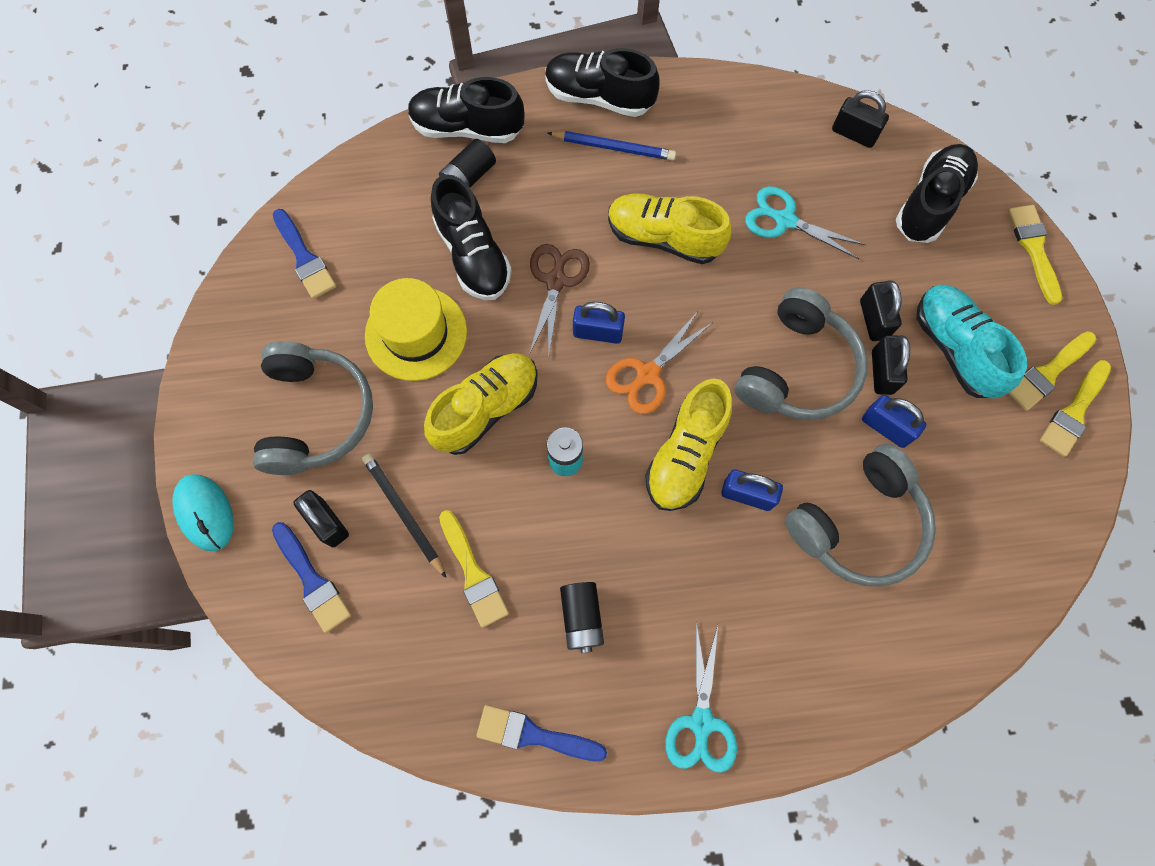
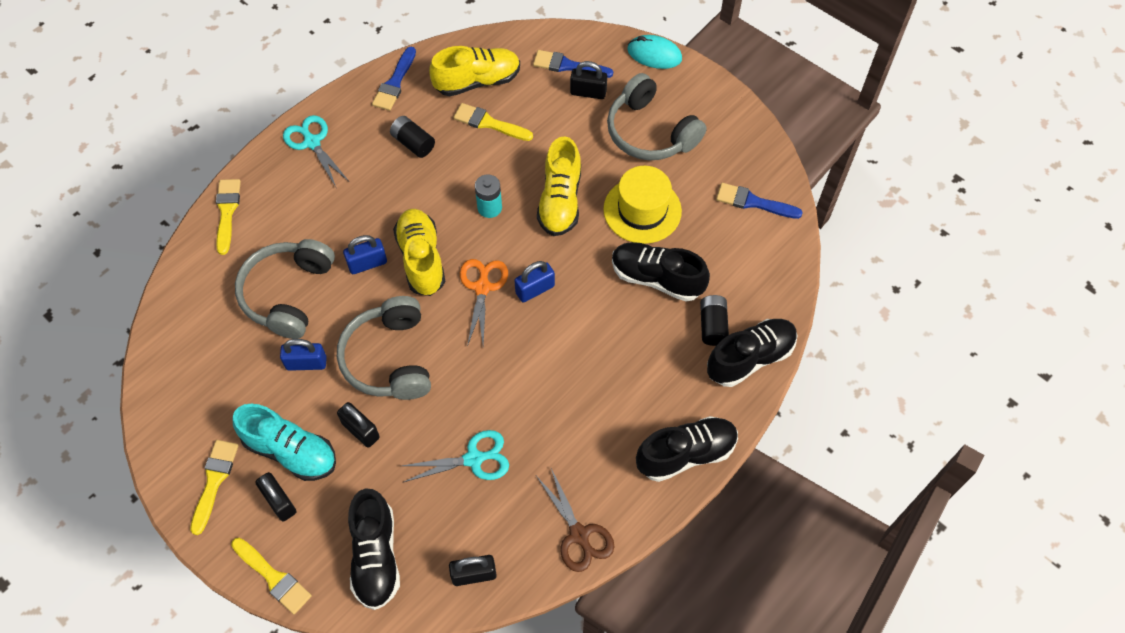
camera: 140 degrees right, 10 degrees down
(404, 513) = (552, 123): black pencil -> none
(534, 735) = (395, 83): blue brush -> blue brush turned 135 degrees clockwise
(556, 281) = (590, 301): brown scissors -> brown scissors (579, 535)
(613, 148) = (639, 422): blue pencil -> none
(664, 238) = (546, 382): yellow shoe -> yellow shoe (477, 81)
(882, 372) = (331, 397): black padlock -> black padlock (279, 502)
(1074, 412) = (182, 465): yellow brush -> yellow brush (227, 212)

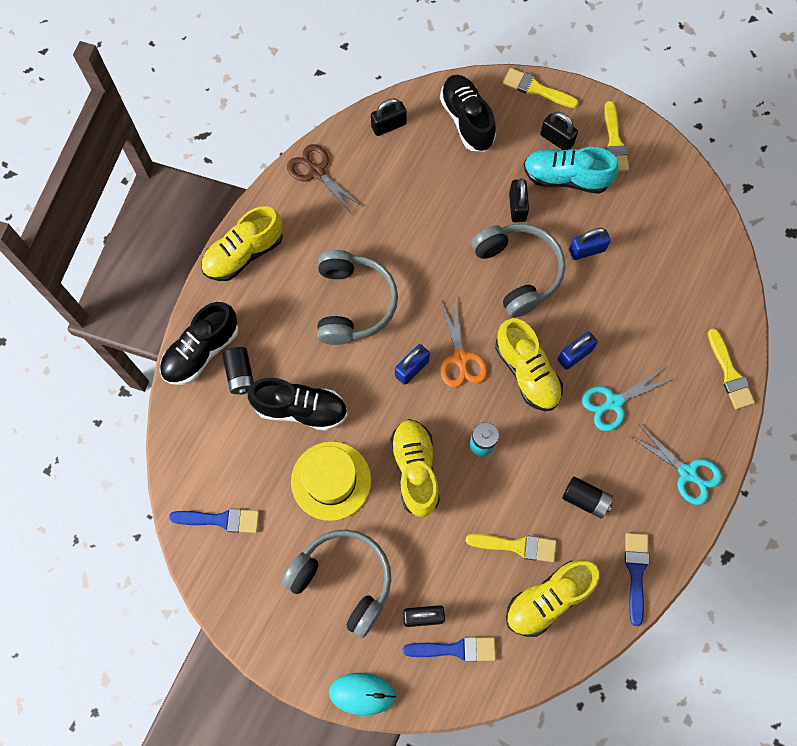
camera: 165 degrees right, 10 degrees up
(288, 294) = (632, 307): grey headphones -> grey headphones (353, 303)
(360, 430) = (517, 207): black padlock -> black padlock turned 60 degrees clockwise
(473, 459) = (417, 207): turquoise scissors -> turquoise scissors (614, 402)
(686, 454) = (244, 253): black shoe -> yellow shoe

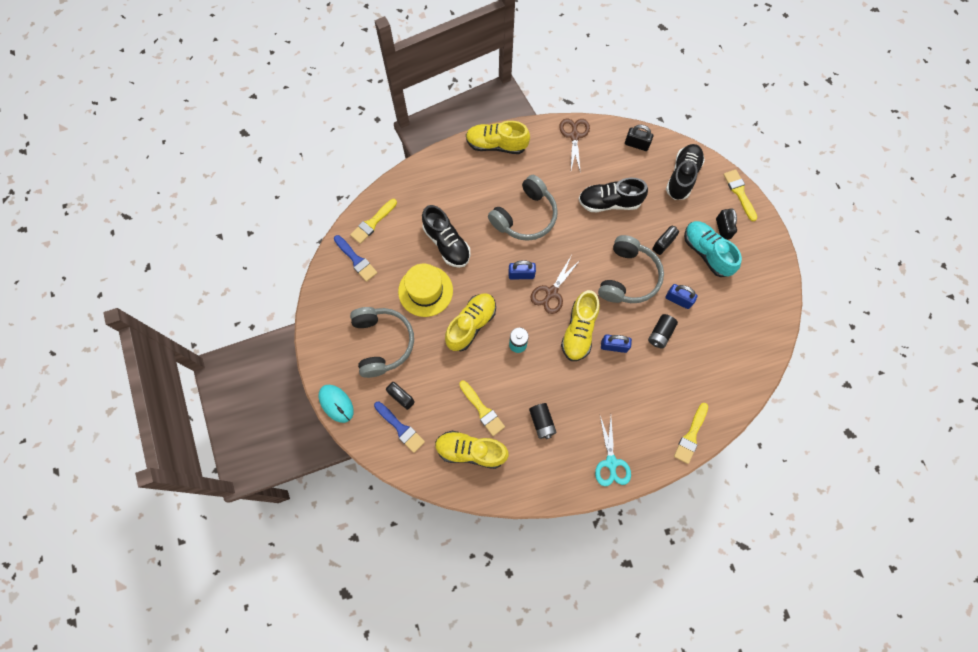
camera: 45 degrees right, 0 degrees up
(201, 351) = (428, 173): black shoe -> black shoe (609, 202)
(240, 374) = (435, 201): black battery -> black battery (660, 334)
(460, 358) = (551, 292): orange scissors -> brown scissors
(614, 142) = (755, 258): yellow brush -> yellow brush (372, 223)
(614, 402) = (609, 389): turquoise scissors -> none
(636, 572) = (529, 483): blue brush -> none

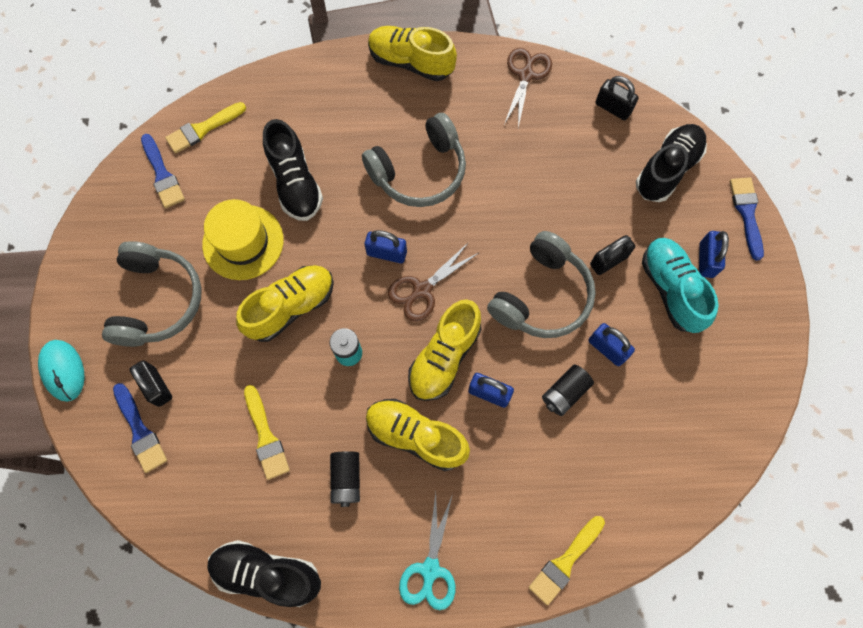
camera: 15 degrees right, 0 degrees up
(471, 451) = (229, 493): yellow shoe -> yellow shoe (416, 436)
(609, 202) = (548, 181): black shoe -> black shoe (267, 573)
(723, 228) = (706, 260): black padlock -> blue padlock
(739, 193) = (746, 213): yellow brush -> blue brush

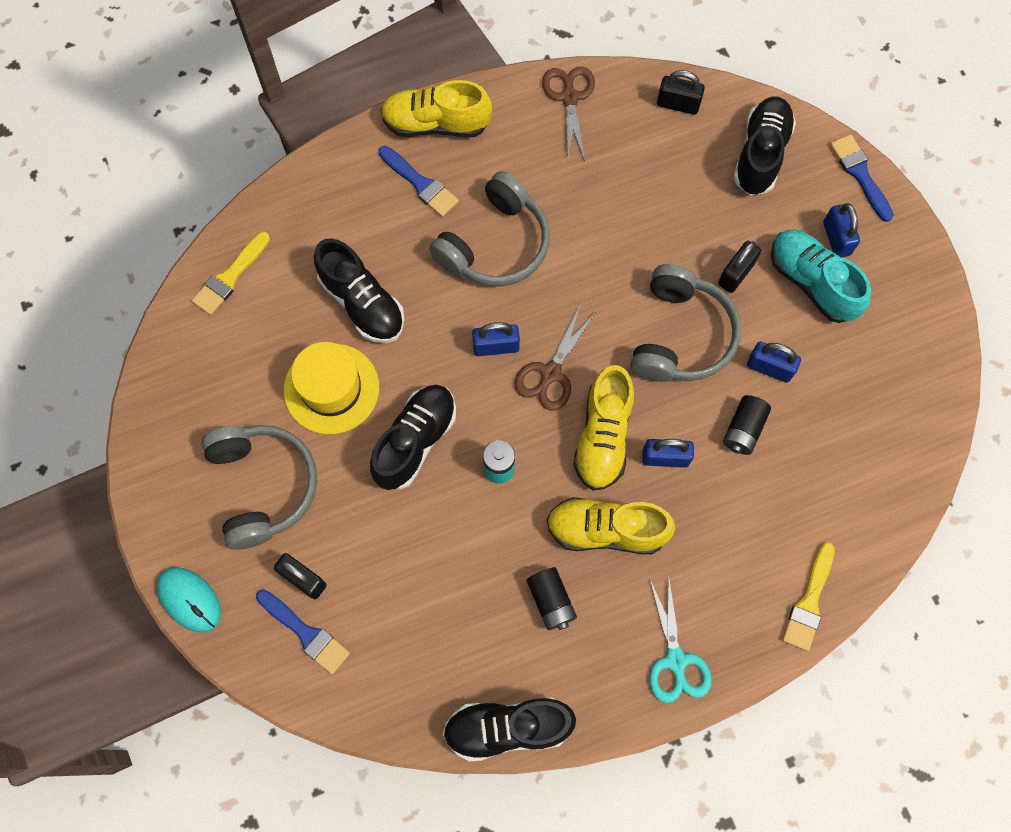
camera: 20 degrees left, 0 degrees up
(162, 175) = (206, 344): blue brush -> blue brush (420, 184)
(266, 436) = (446, 589): yellow brush -> none
(291, 307) = (415, 441): yellow shoe -> black shoe

